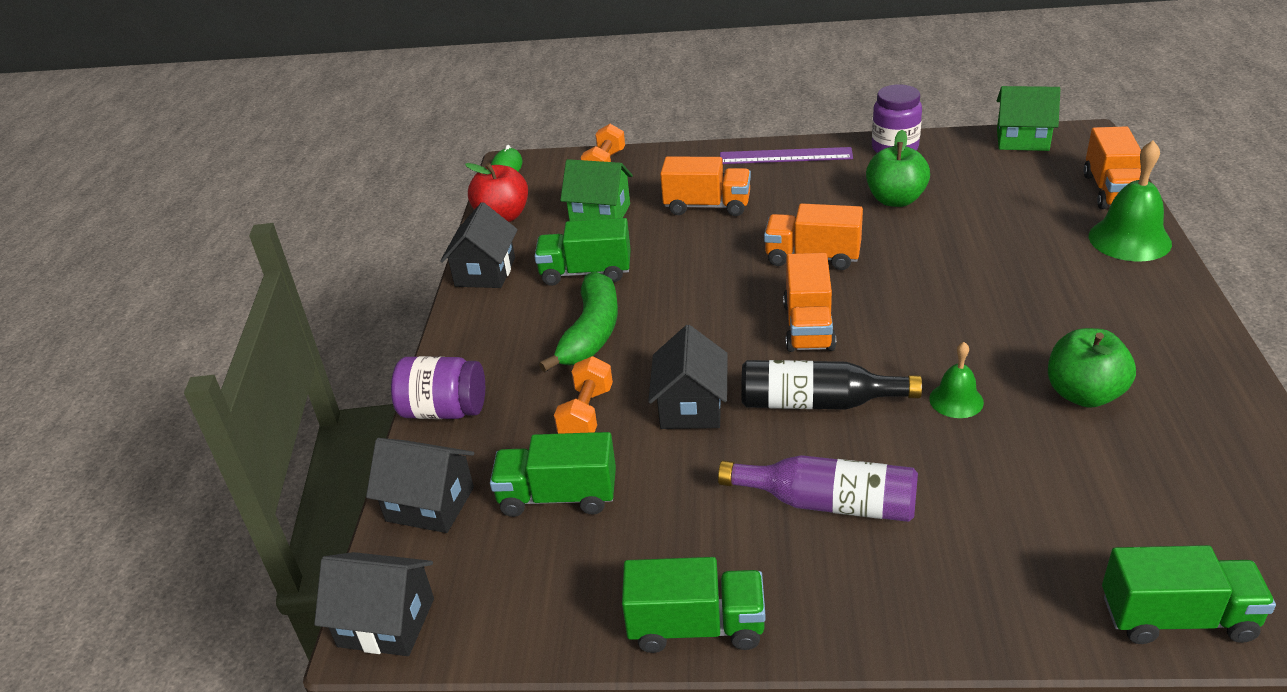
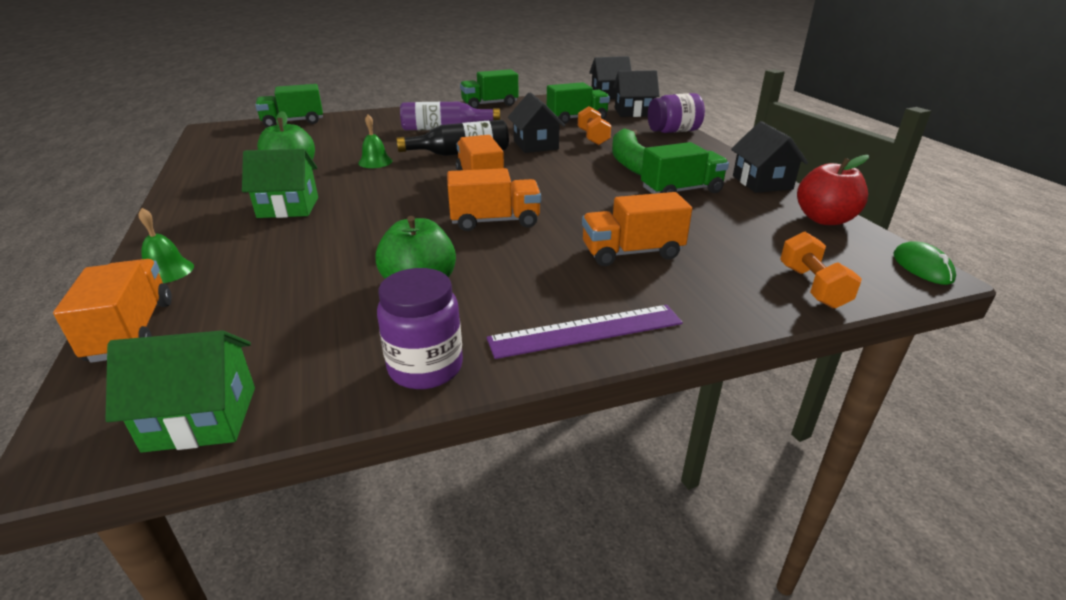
camera: 155 degrees right, 5 degrees down
(600, 214) = (733, 232): green house -> green house (288, 207)
(1129, 239) = (167, 271): green bell -> green bell, size x0.58

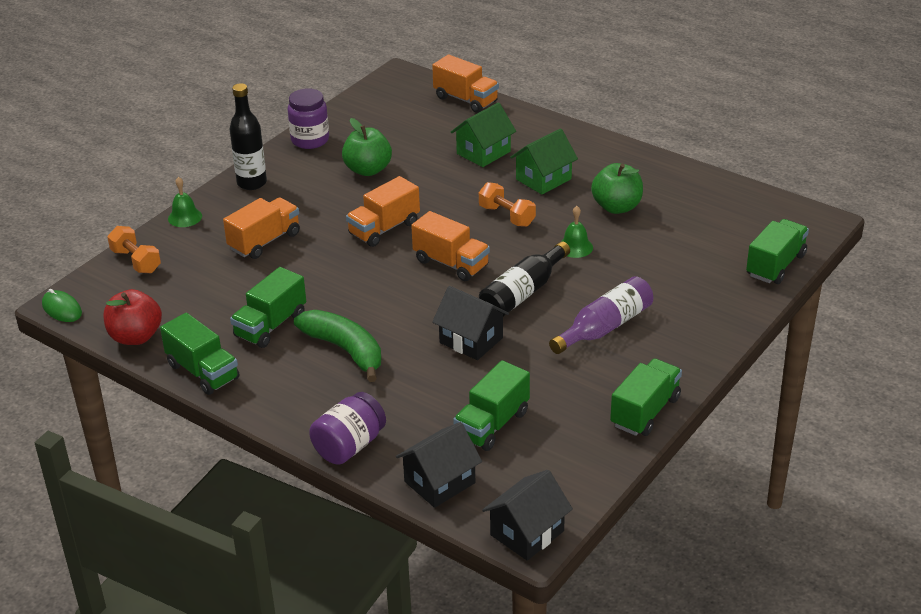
camera: 145 degrees right, 5 degrees up
(167, 271) = (516, 121): green bell -> green bell (185, 217)
(201, 418) = (372, 95): green house -> green house (483, 152)
(586, 331) = (252, 183): purple ruler -> black bottle
(593, 137) = (428, 384): orange dumbbell -> orange dumbbell (507, 216)
(762, 182) = (203, 372): black house -> green truck

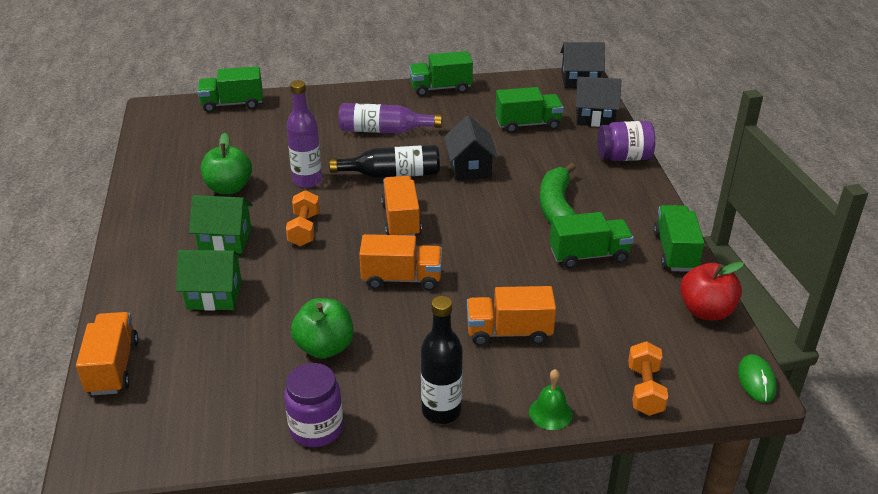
camera: 135 degrees left, 0 degrees up
(575, 247) = (307, 180): green bell -> purple bottle

